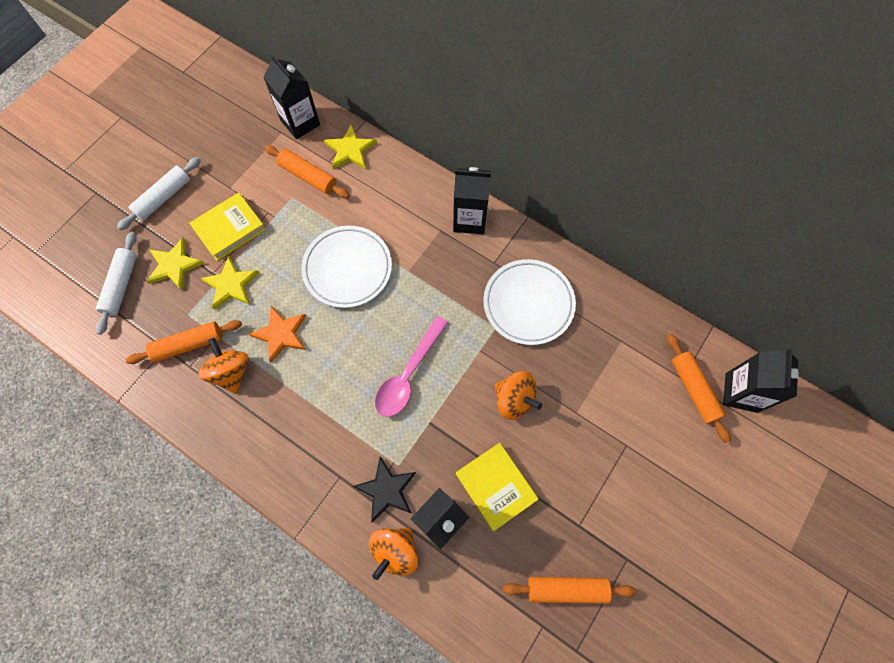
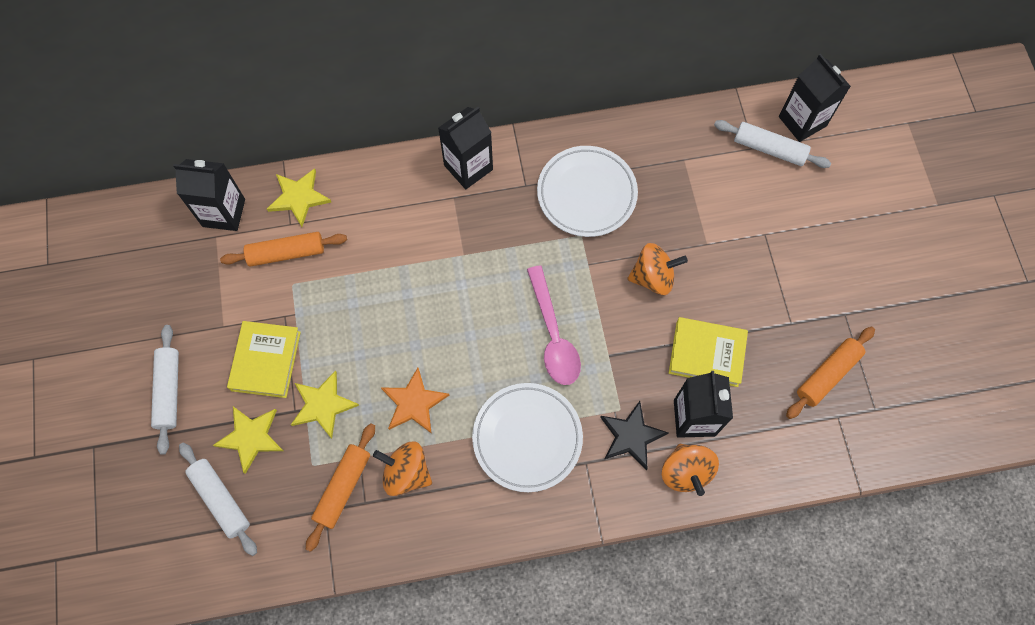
camera: 45 degrees left, 0 degrees up
(347, 268) = (410, 299): white plate -> white plate (527, 438)
(693, 389) = (769, 149): orange rolling pin -> white rolling pin

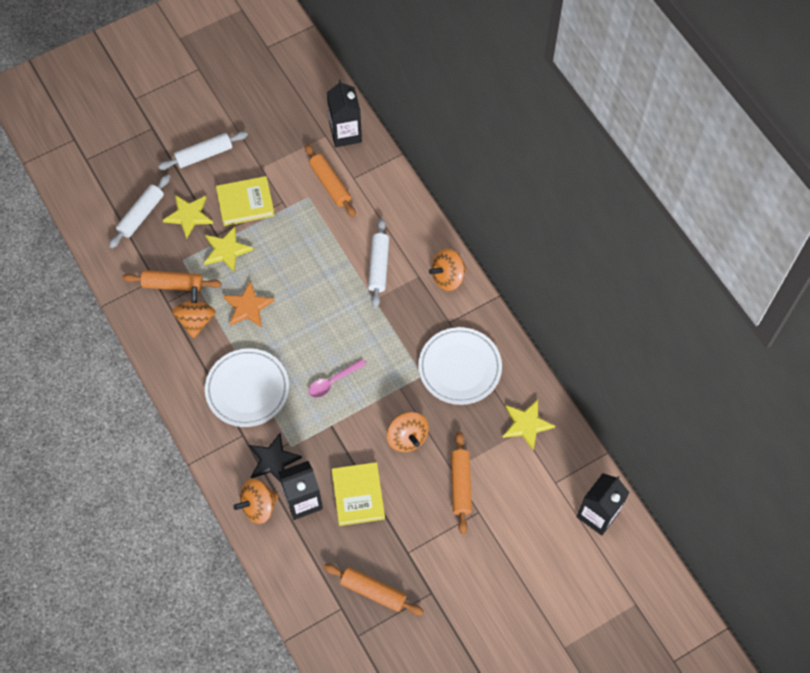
camera: 70 degrees right, 5 degrees down
(299, 197) = (376, 175): yellow star -> yellow star (526, 424)
(468, 167) = (447, 277): black carton -> orange spinning top
(553, 335) = (333, 381): pink spoon -> pink spoon, size x0.64
(728, 241) = (460, 485): none -> orange rolling pin
(769, 149) = (559, 494): white rolling pin -> white rolling pin (378, 266)

